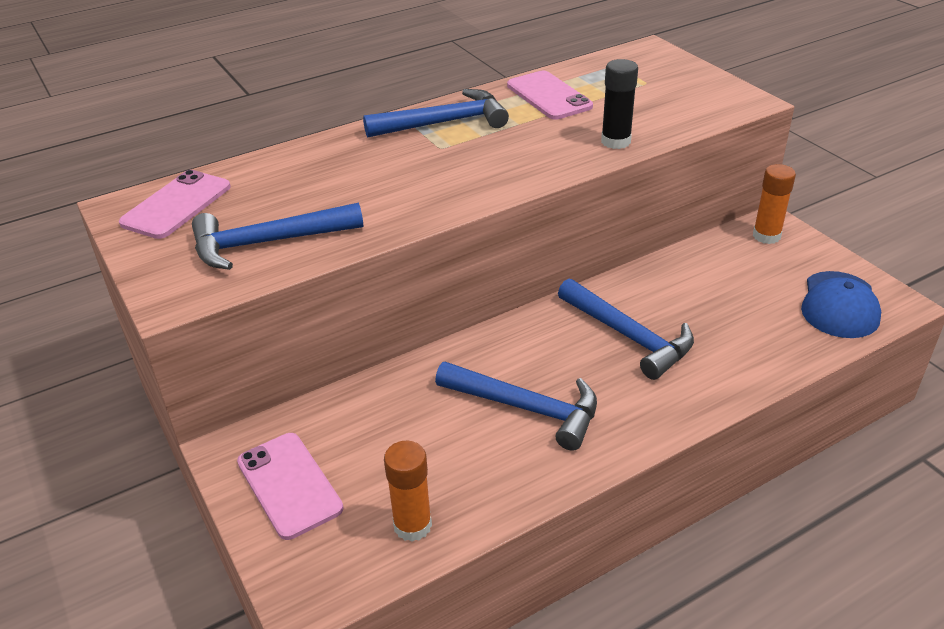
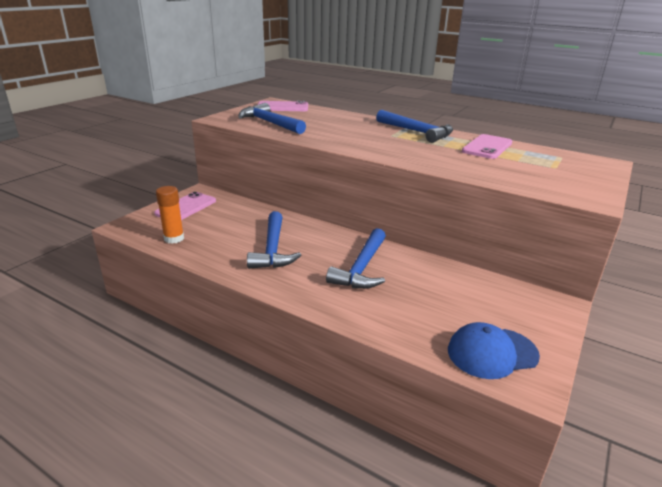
camera: 60 degrees right, 10 degrees down
(615, 141) = (462, 169): black glue stick -> none
(766, 236) = (539, 304): orange glue stick -> none

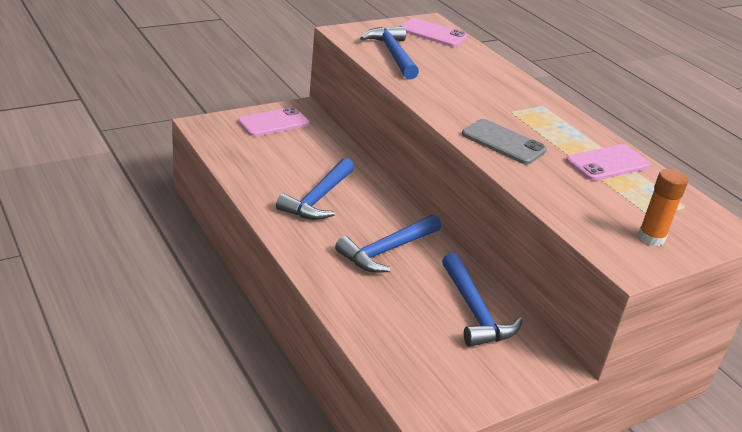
camera: 25 degrees right, 5 degrees up
(174, 238) = (236, 154): orange glue stick -> orange glue stick (651, 238)
(411, 153) = (503, 142): none -> grey phone
(416, 132) = (549, 116): blue hammer -> blue hammer (474, 311)
(492, 353) = (425, 375): blue cap -> none

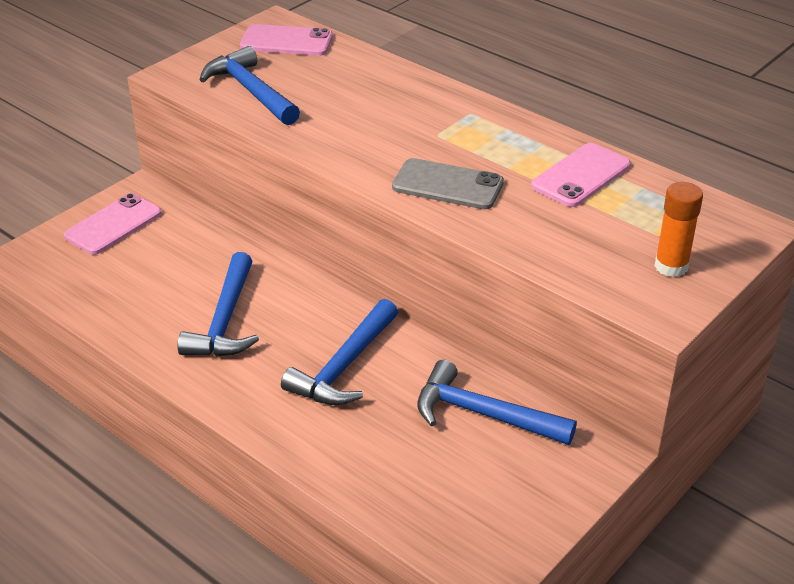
camera: 15 degrees left, 5 degrees up
(474, 311) = (483, 414): blue hammer -> blue hammer turned 150 degrees clockwise

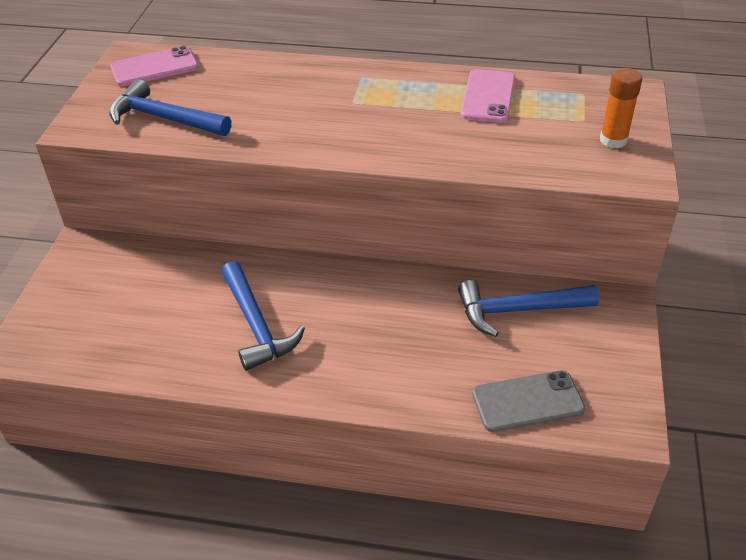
camera: 30 degrees left, 5 degrees up
(113, 225) = (82, 284): pink phone -> none
(344, 366) = (385, 320): blue hammer -> none
(447, 185) = (401, 138): grey phone -> grey phone (527, 401)

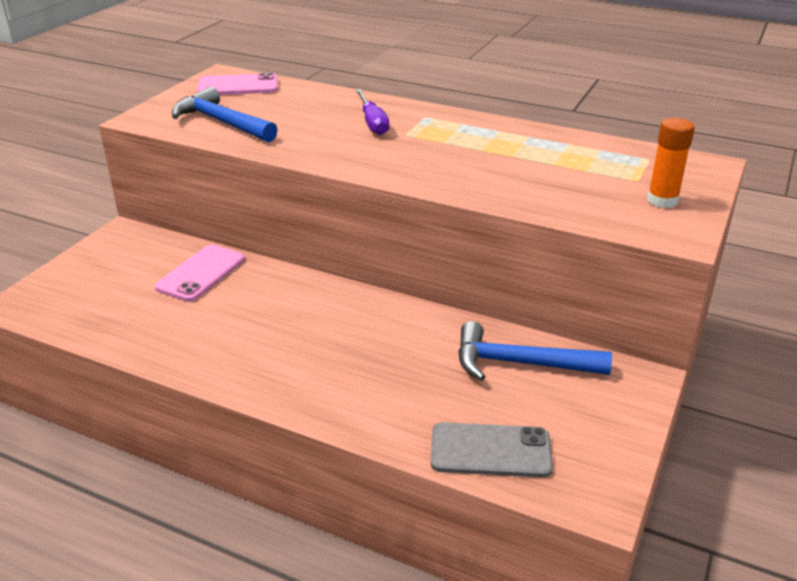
camera: 15 degrees right, 10 degrees down
(256, 325) = (245, 325): blue hammer -> none
(315, 93) = (372, 123): none -> purple screwdriver
(488, 97) = (545, 148): pink phone -> pink phone (201, 273)

